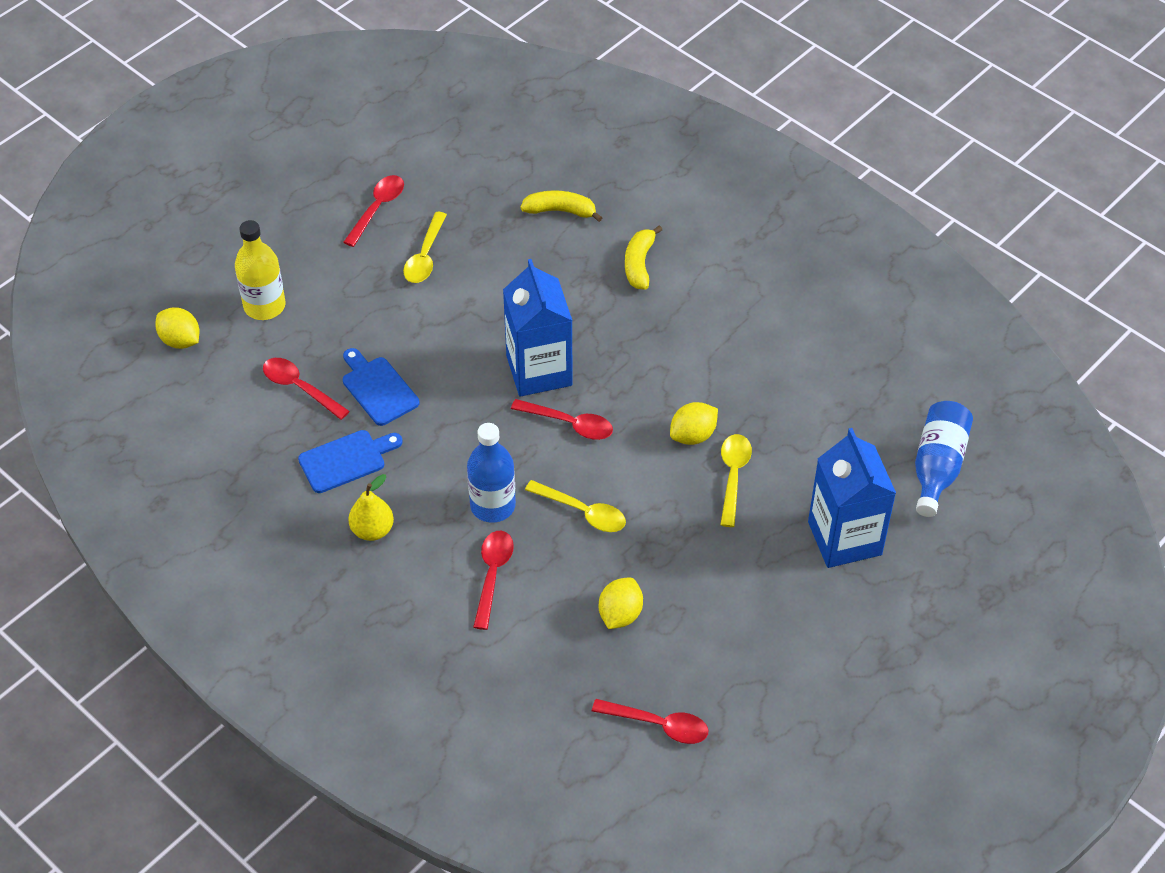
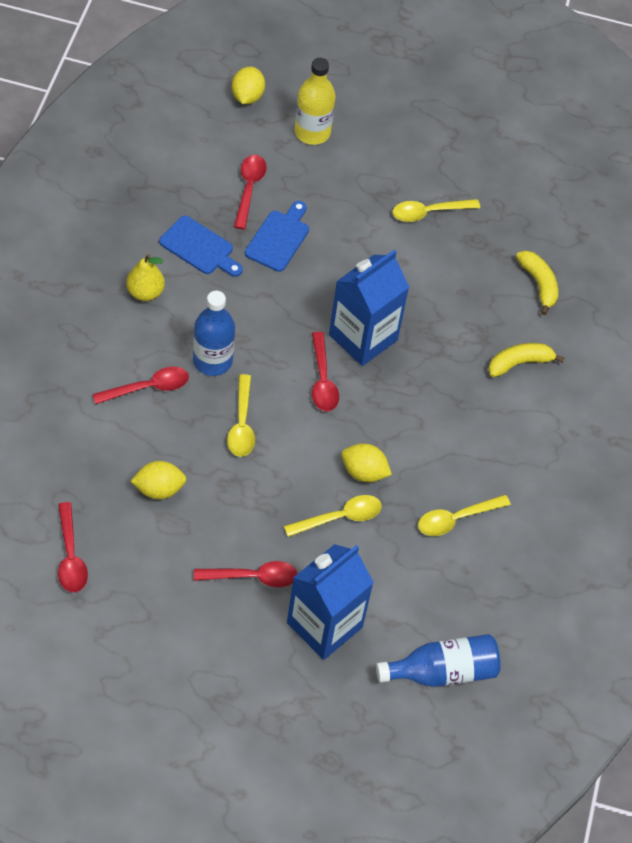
camera: 55 degrees right, 5 degrees up
(377, 209) = (456, 160): red spoon -> red spoon (252, 577)
(782, 386) = (456, 519): none -> yellow spoon

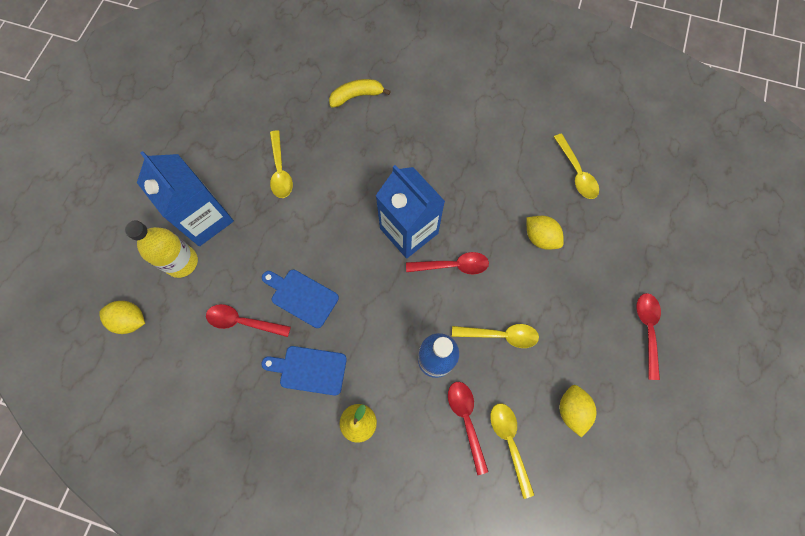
camera: 80 degrees left, 15 degrees up
(70, 556) = (648, 492): red spoon -> none
(199, 248) = (309, 369): blue cutting board -> blue cutting board turned 120 degrees counterclockwise
(324, 625) = (682, 275): blue carton -> blue carton (205, 219)
(339, 517) = (584, 259): yellow spoon -> yellow spoon (509, 442)
(364, 472) = (540, 237): yellow lemon -> yellow lemon turned 75 degrees counterclockwise
(442, 671) = (707, 192): blue bottle -> none
(519, 363) = (432, 116): yellow banana -> none

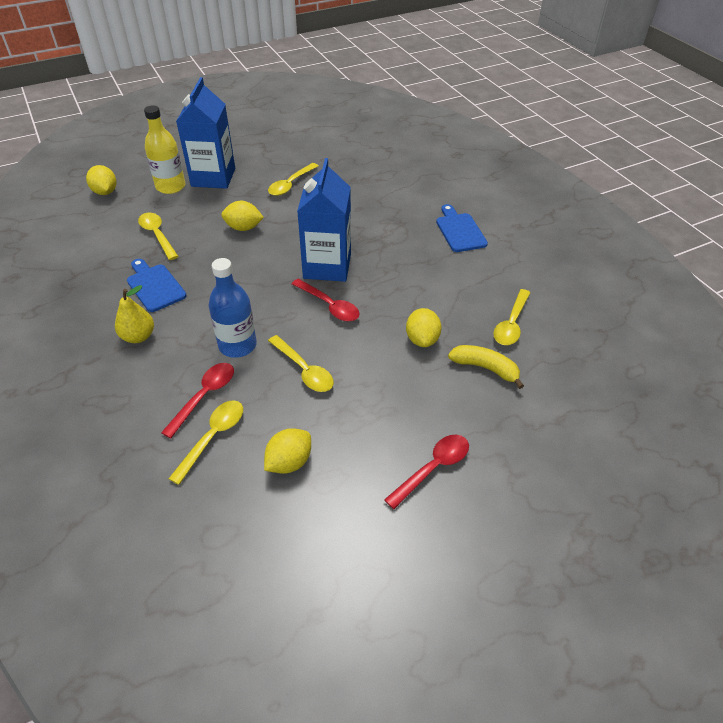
camera: 45 degrees right, 25 degrees down
(243, 321) = (157, 235): red spoon -> yellow spoon
(302, 250) = (243, 228): none -> yellow lemon
(302, 296) = (208, 248): blue cutting board -> blue cutting board (460, 231)
(356, 96) = (395, 181): yellow banana -> yellow banana (485, 368)

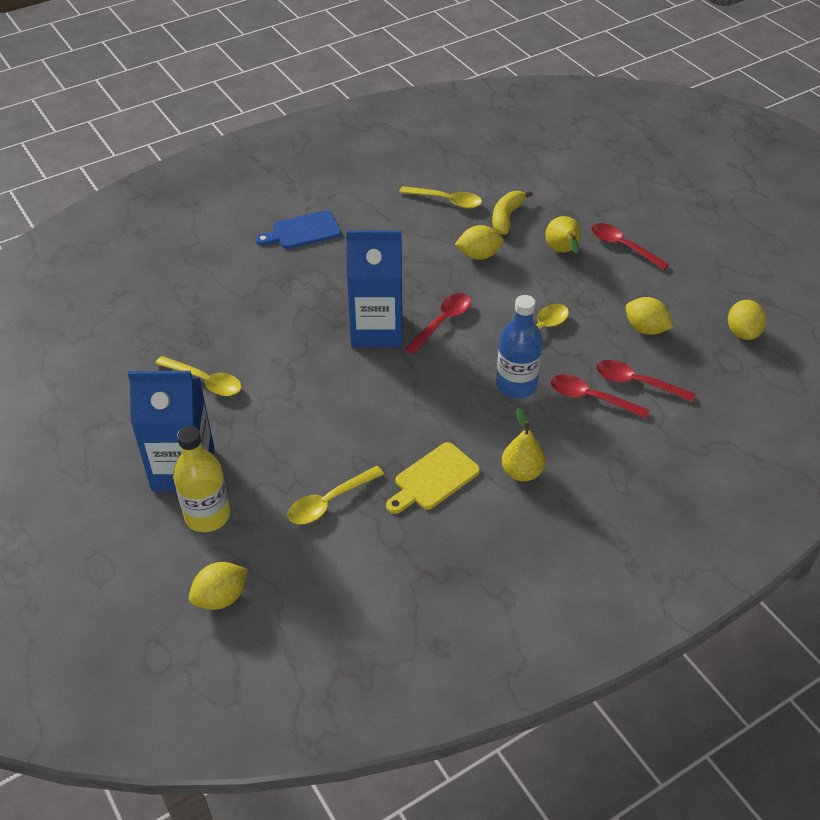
camera: 95 degrees left, 0 degrees up
(155, 286) = (433, 479): blue cutting board -> yellow cutting board
(213, 437) = (637, 383): yellow spoon -> red spoon
(243, 228) = (307, 414): yellow lemon -> yellow lemon (742, 332)
(426, 408) = (563, 251): none -> yellow pear

